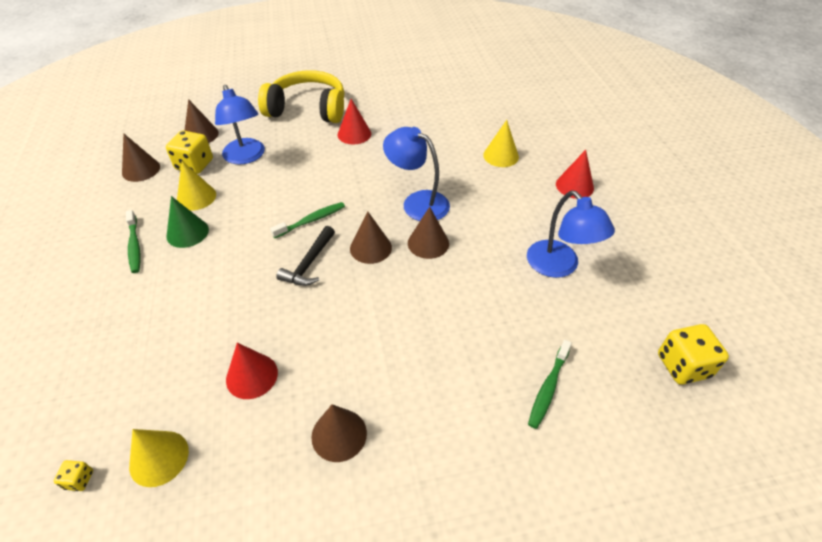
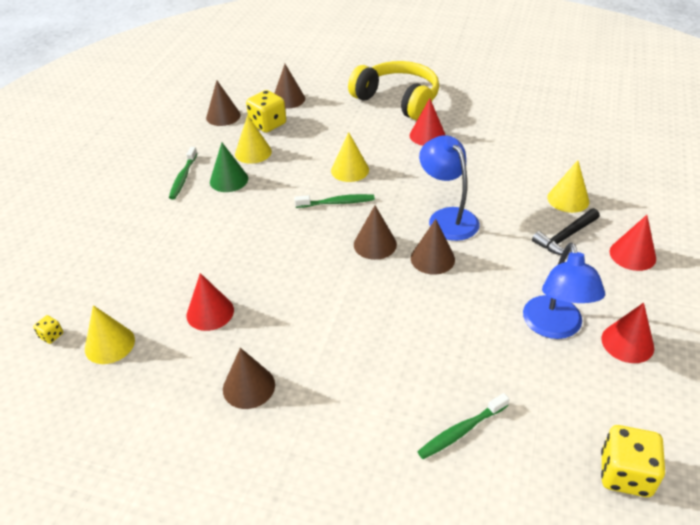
camera: 30 degrees right, 5 degrees down
(246, 157) = (315, 129): blue lamp -> none
(304, 186) = (350, 170): none -> yellow cone
(309, 263) = (312, 239): black hammer -> black hammer (565, 237)
(616, 258) = (627, 343): none -> red cone

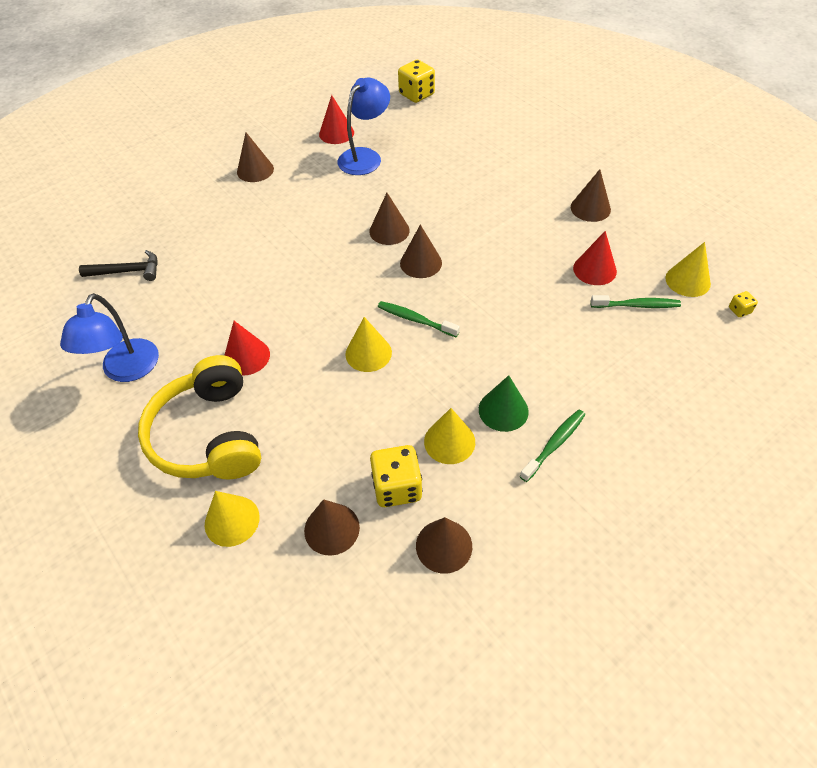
camera: 145 degrees left, 10 degrees up
(447, 217) = (339, 257): blue lamp -> blue lamp (126, 370)
(461, 431) = (478, 138): green toothbrush -> green toothbrush (637, 305)
(565, 237) = (278, 200): black hammer -> black hammer (127, 271)
(568, 199) = (230, 225): yellow cone -> yellow cone (232, 520)
(632, 255) = (255, 170): red cone -> brown cone

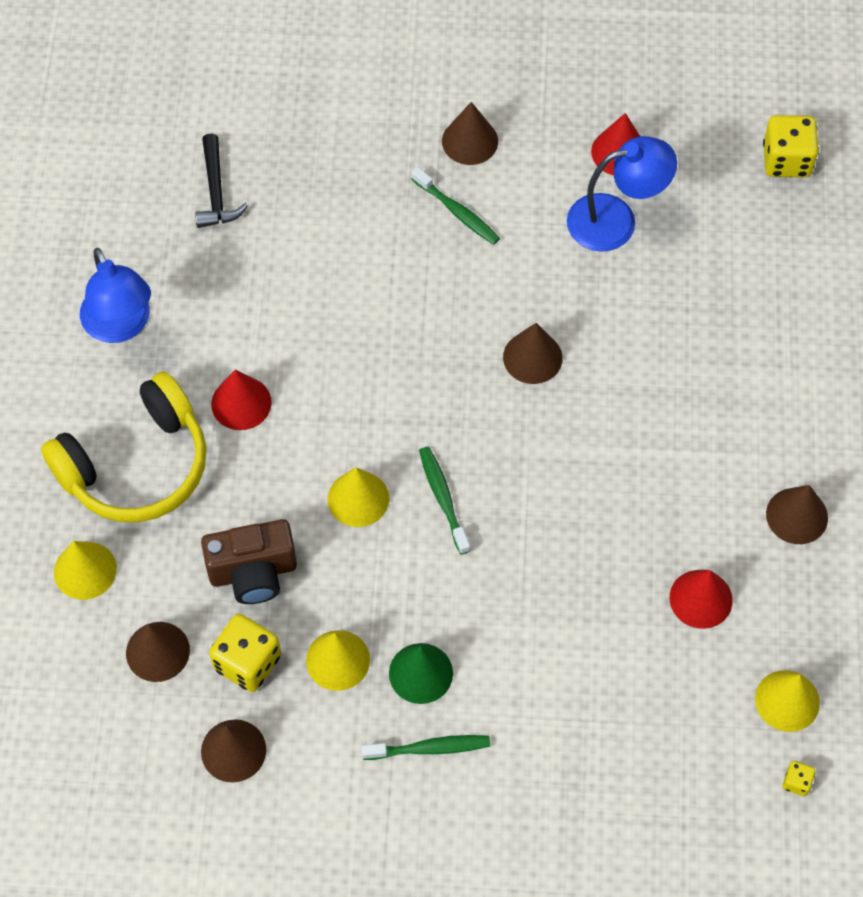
camera: 40 degrees right, 10 degrees up
(126, 370) = (121, 326): blue lamp -> blue lamp turned 75 degrees counterclockwise
(127, 271) = (216, 191): black hammer -> black hammer turned 45 degrees clockwise
(209, 435) = (136, 465): yellow headphones -> yellow headphones turned 150 degrees counterclockwise
(347, 436) = (253, 572): none -> brown camera
(421, 263) = (522, 430): brown cone -> none
(637, 305) = (692, 680): green toothbrush -> green toothbrush (457, 212)

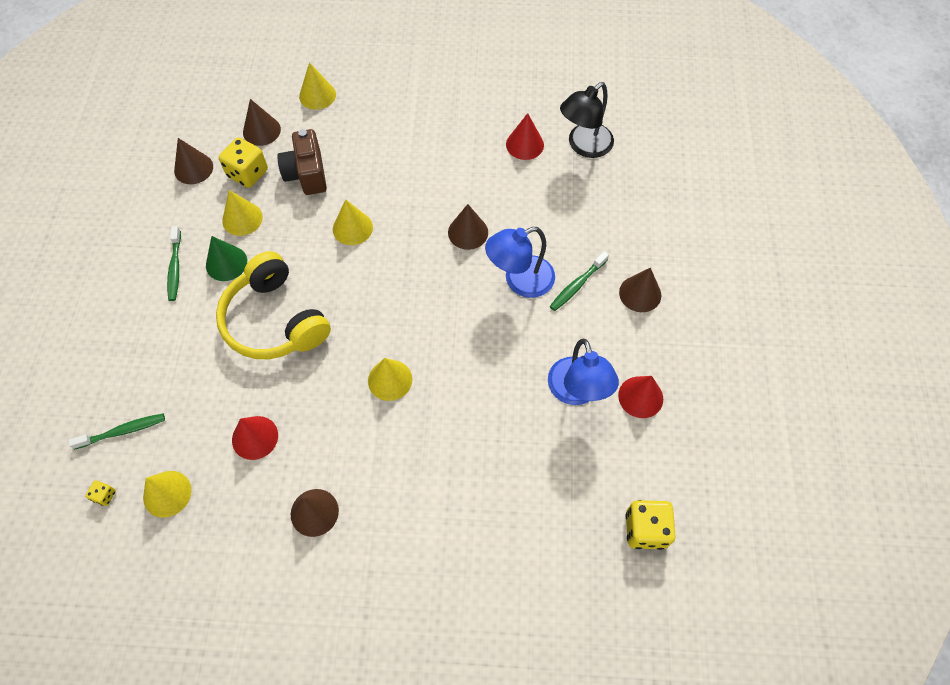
camera: 90 degrees right, 0 degrees up
(121, 326) = (481, 103): blue lamp -> blue lamp (520, 281)
(136, 465) = (384, 115): yellow headphones -> yellow headphones (275, 320)
(216, 191) = (584, 146): black hammer -> black lamp
(241, 403) = (425, 164): red cone -> red cone (524, 144)
(443, 498) = (348, 276): green toothbrush -> green toothbrush (122, 431)
(532, 357) = (456, 332): brown cone -> brown cone (468, 232)
(608, 436) = (390, 380): none -> yellow cone

